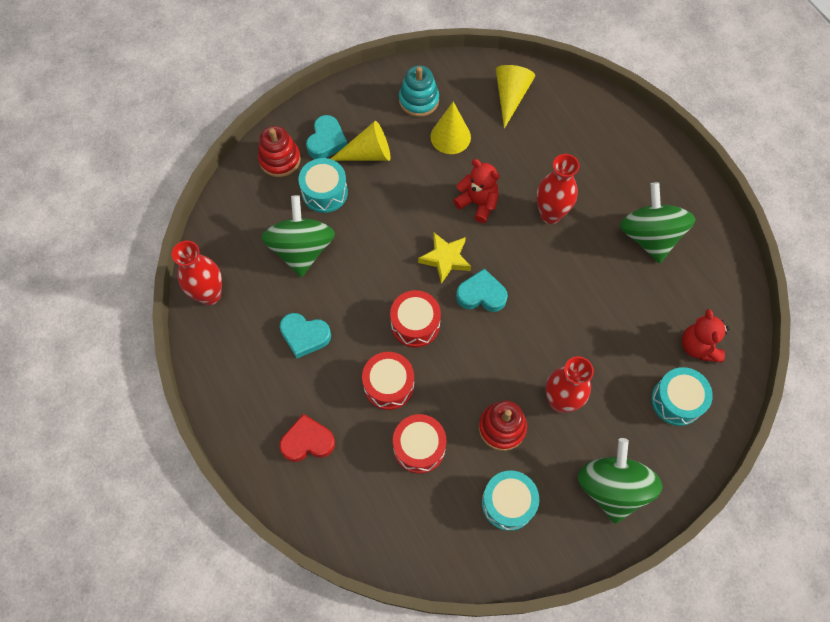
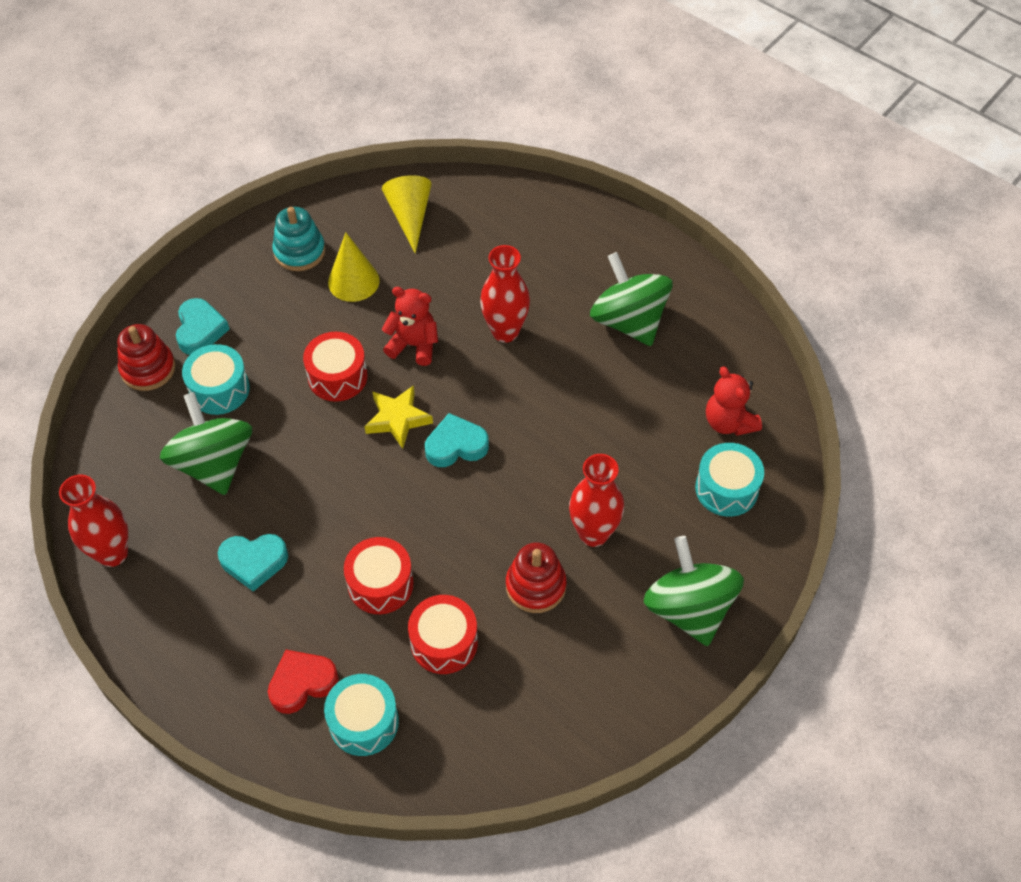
camera: 20 degrees left, 10 degrees down
(368, 154) = (258, 330): yellow cone -> none
(415, 324) = (388, 504): red drum -> red drum (337, 376)
(508, 503) = (574, 668): turquoise drum -> turquoise drum (364, 722)

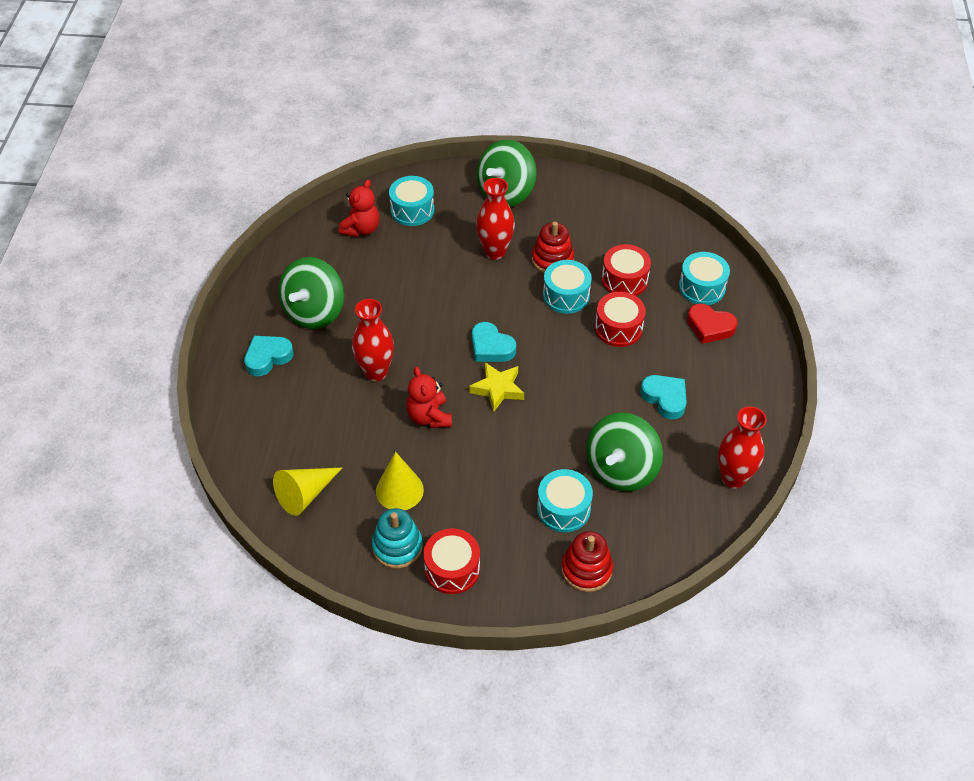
camera: 125 degrees left, 5 degrees down
(200, 330) = (525, 560): turquoise heart -> turquoise heart (267, 357)
(337, 376) = (492, 444): red drum -> red drum (452, 569)
(469, 563) = (566, 296): none -> turquoise drum

